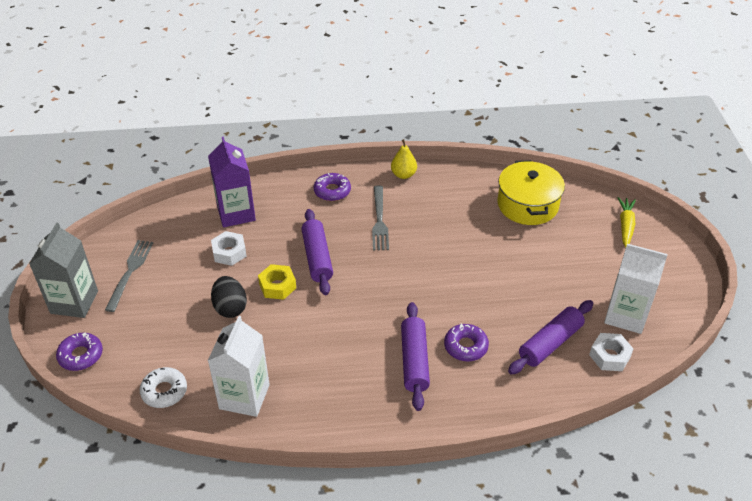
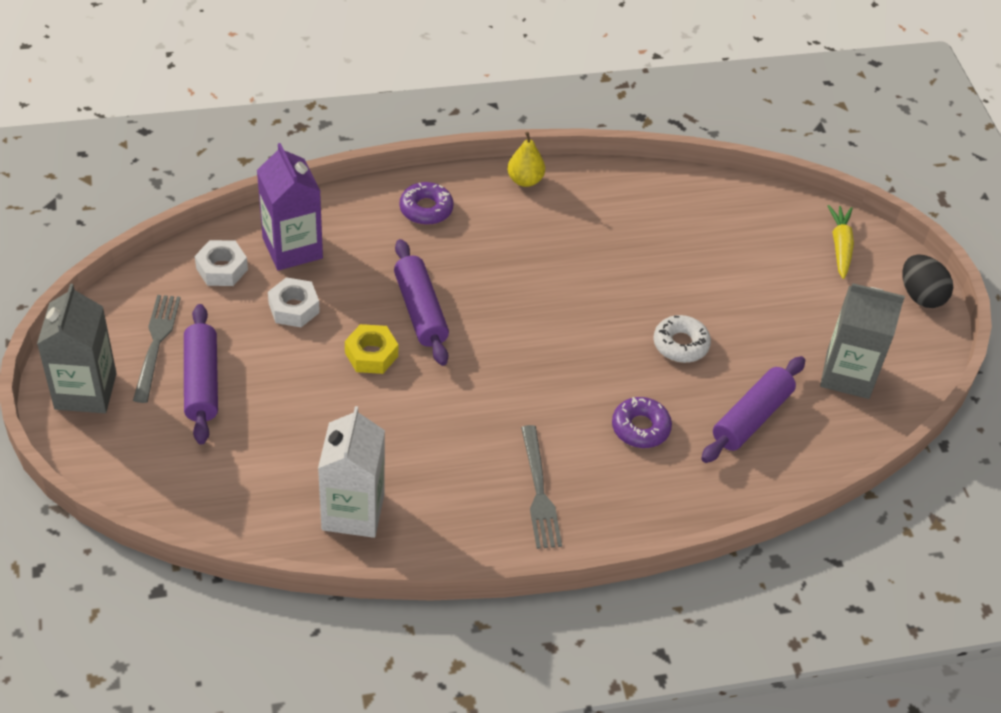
camera: 10 degrees left, 5 degrees up
(81, 355) = (113, 467): purple donut -> none
(164, 391) = (242, 510): white donut -> white donut (680, 344)
(230, 308) = (310, 389): black egg -> black egg (921, 296)
(379, 221) = (500, 252): grey fork -> grey fork (539, 492)
(414, 361) = (574, 451): purple rolling pin -> purple rolling pin (202, 382)
(527, 205) = (704, 220): yellow pot -> none
(609, 356) = (830, 431): white nut -> white nut (222, 269)
(626, 315) = (847, 374): white carton -> grey carton

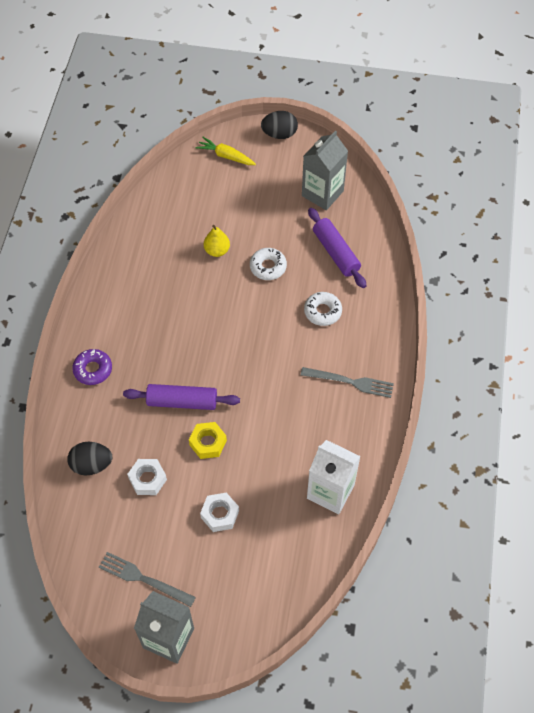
camera: 65 degrees left, 10 degrees up
(202, 382) = (190, 556): purple rolling pin -> none
(222, 269) = (91, 517): white nut -> white nut (220, 514)
(292, 248) = (92, 465): purple carton -> black egg
(525, 180) = (93, 302): yellow pear -> yellow pear (217, 250)
(640, 428) = (322, 311): purple donut -> white donut

